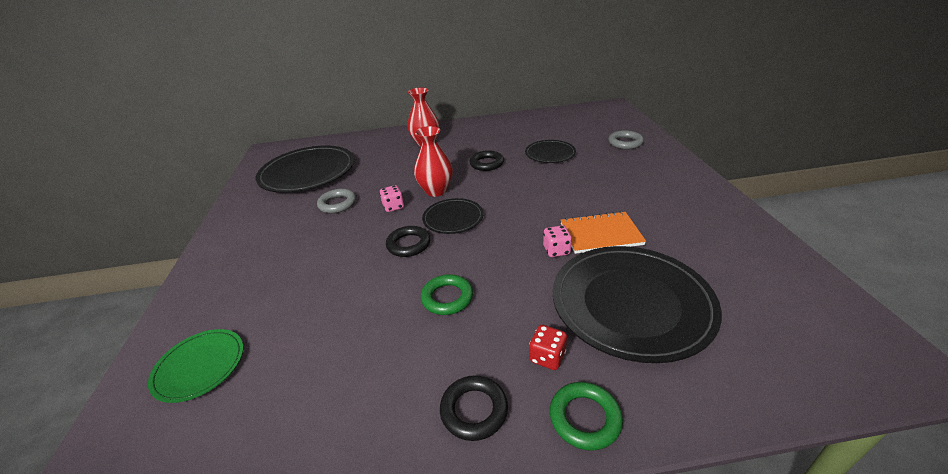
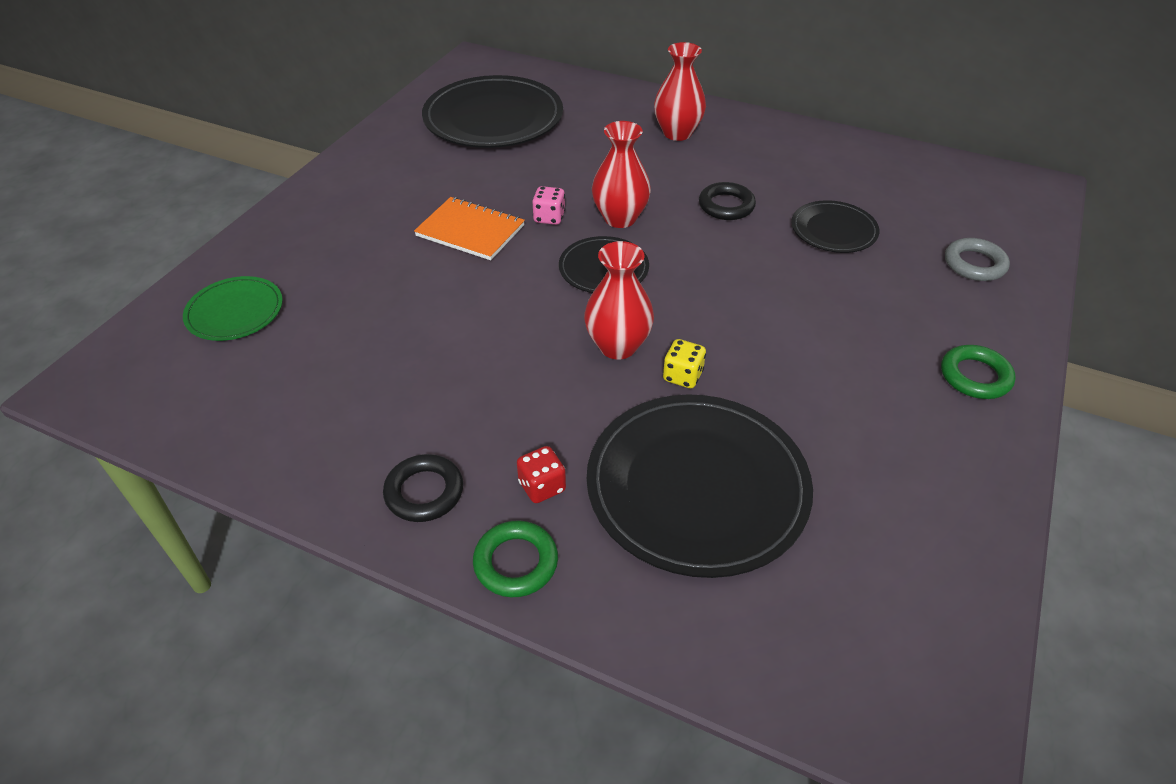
camera: 30 degrees right, 10 degrees up
(337, 204) = (490, 182): grey ring -> none
(408, 244) = (522, 278): black ring -> none
(447, 298) = (504, 366): green ring -> green ring (975, 376)
(504, 253) = (618, 346): none -> red vase
(556, 250) = (682, 376): pink dice -> yellow dice
(600, 234) = (763, 384): orange notebook -> orange notebook (470, 231)

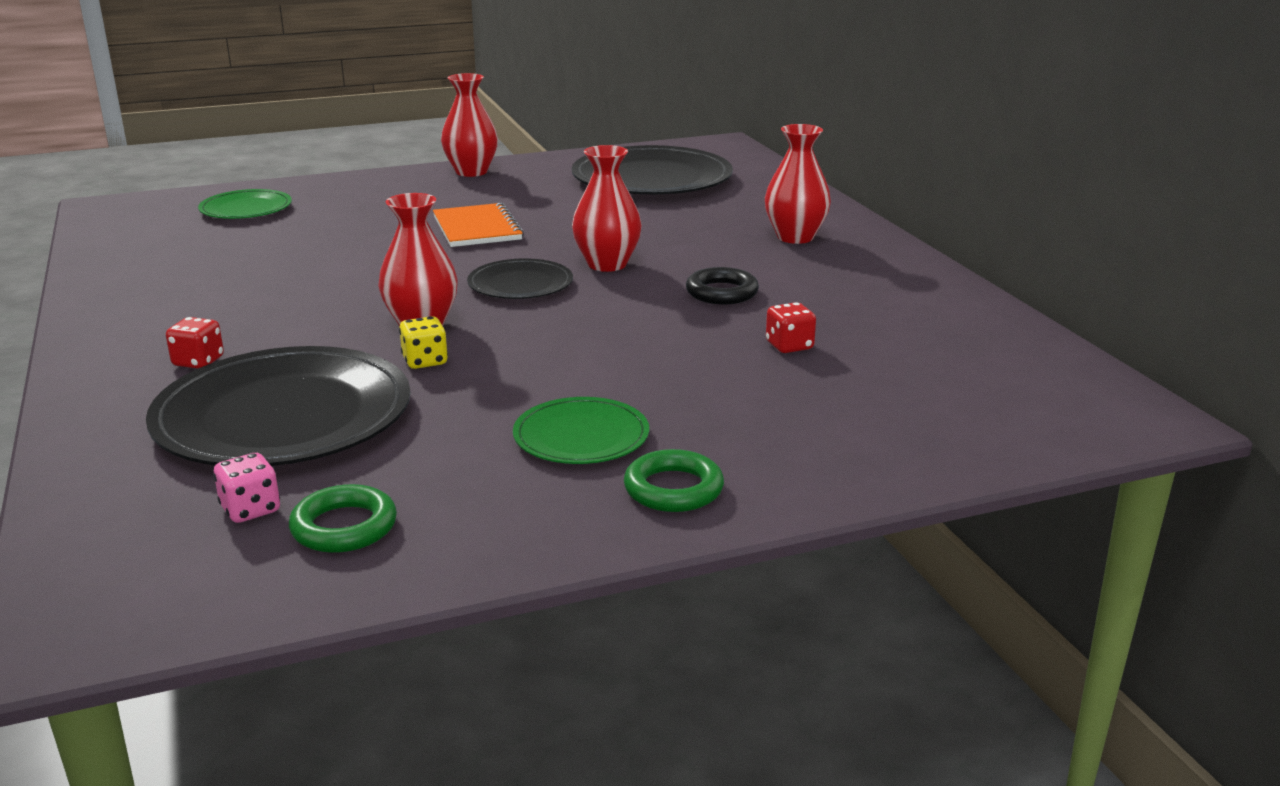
camera: 45 degrees right, 20 degrees down
(347, 172) = (471, 172): none -> red vase
(424, 492) = (136, 328): black ring -> none
(516, 562) = (99, 383): green ring -> green ring (344, 527)
(549, 217) = (552, 243): pink dice -> pink dice (250, 509)
(833, 230) = (789, 346): black plate -> red dice
(872, 372) = (581, 436): none -> green plate
(974, 264) = (888, 429): grey ring -> none

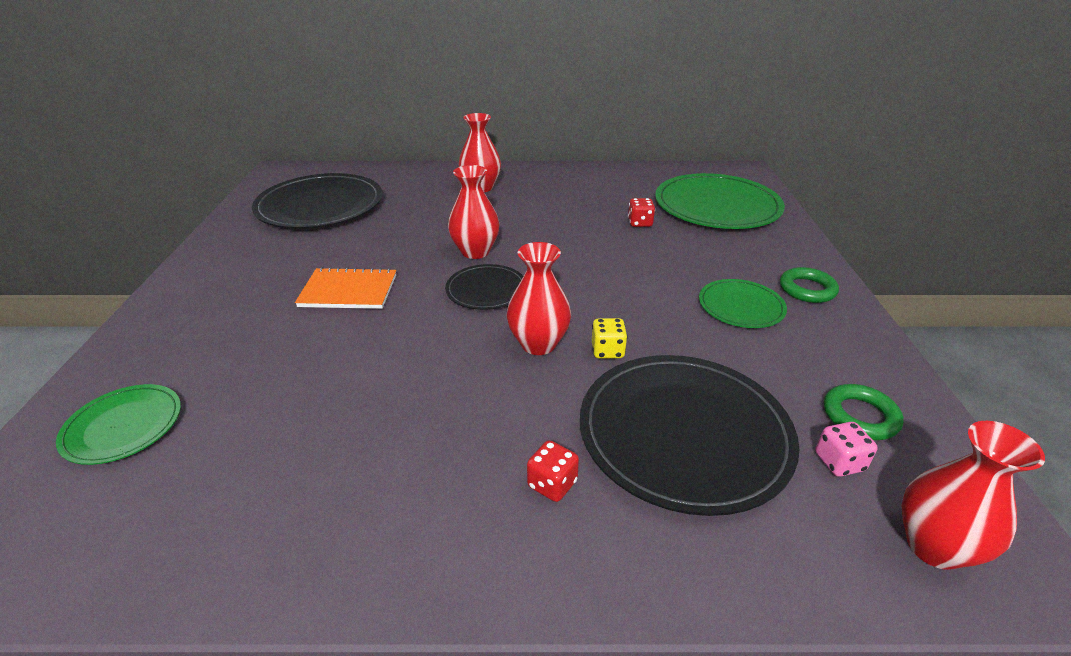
camera: 70 degrees left, 10 degrees up
(471, 172) = (198, 273): red vase -> red vase (934, 546)
(722, 292) = (552, 225): black ring -> none
(927, 400) = (717, 206): none -> green plate

